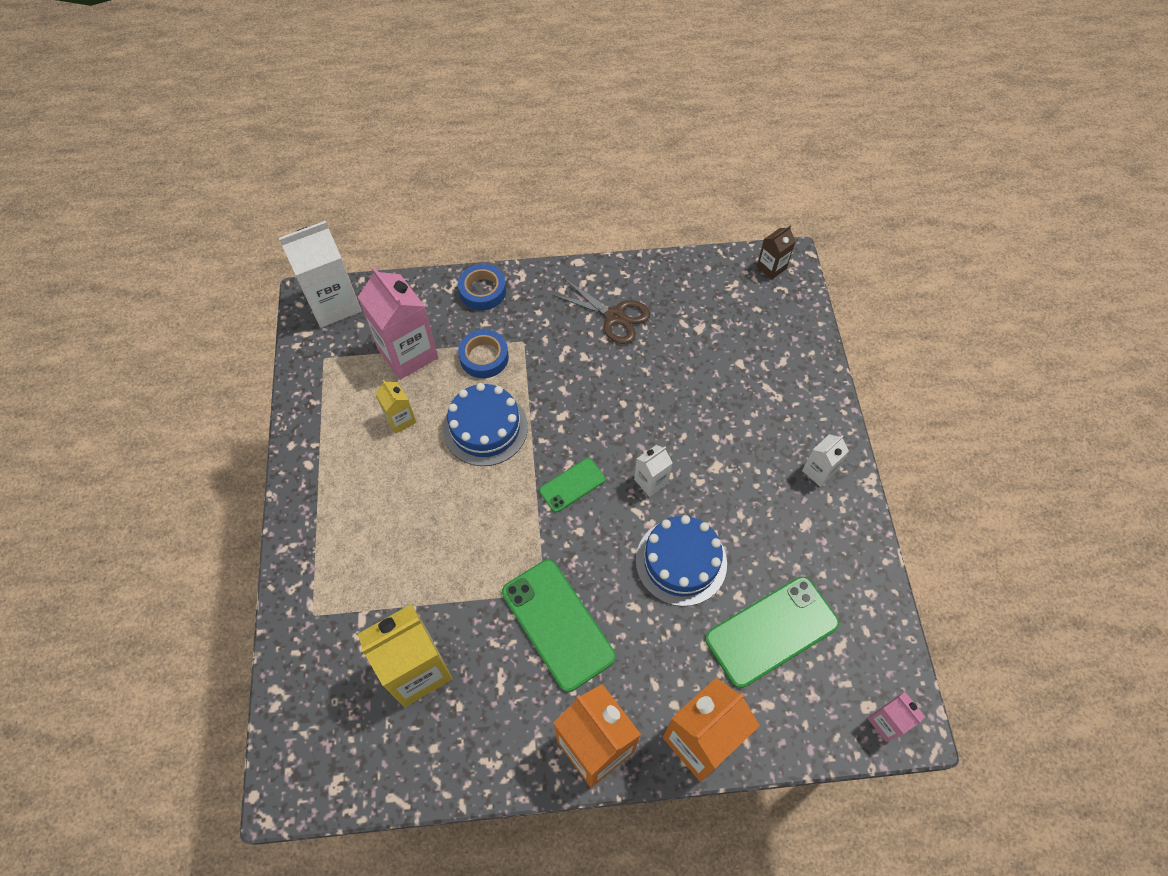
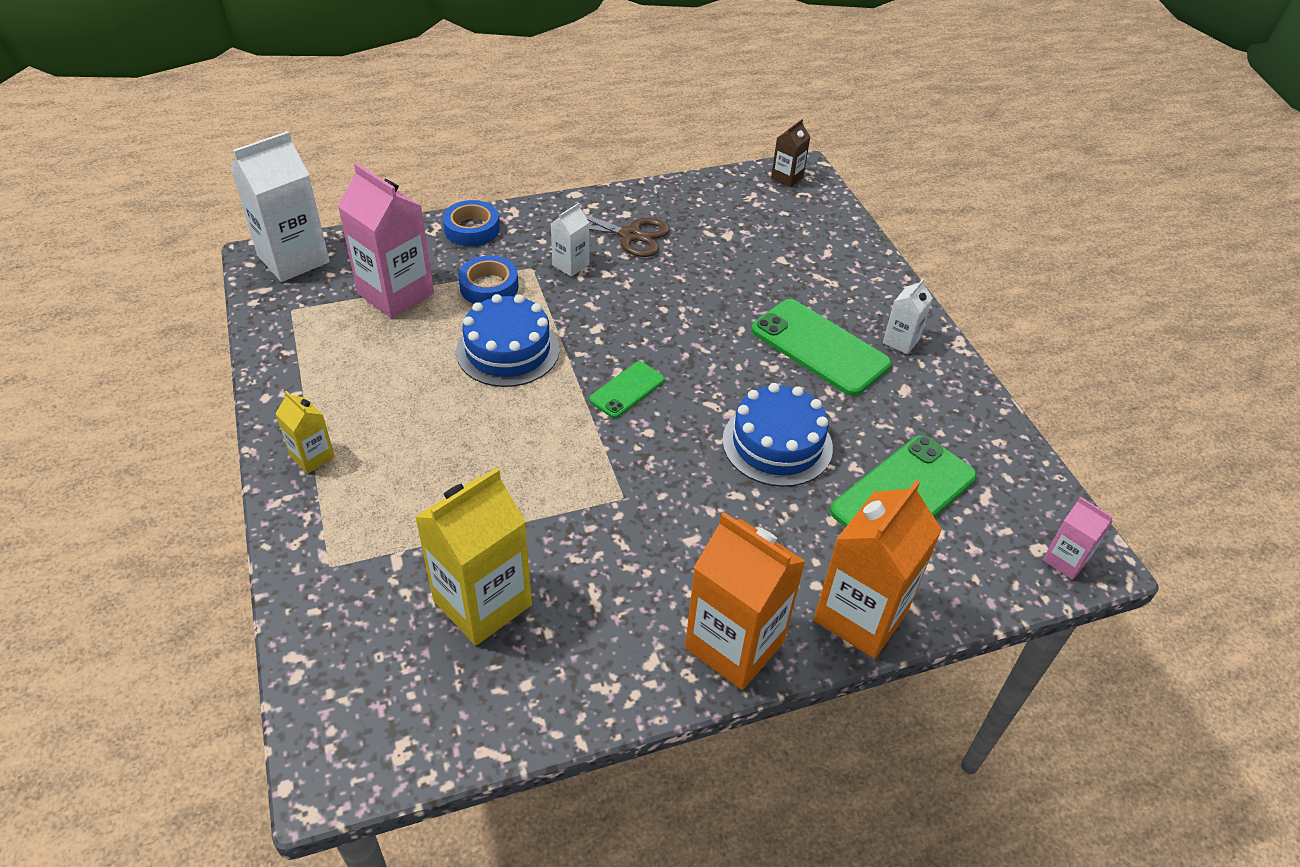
camera: 15 degrees left, 15 degrees down
(400, 419) = (401, 355): yellow carton -> yellow carton (312, 456)
(557, 624) = (649, 527): green phone -> green phone (819, 347)
(651, 481) = (718, 374): white carton -> white carton (570, 265)

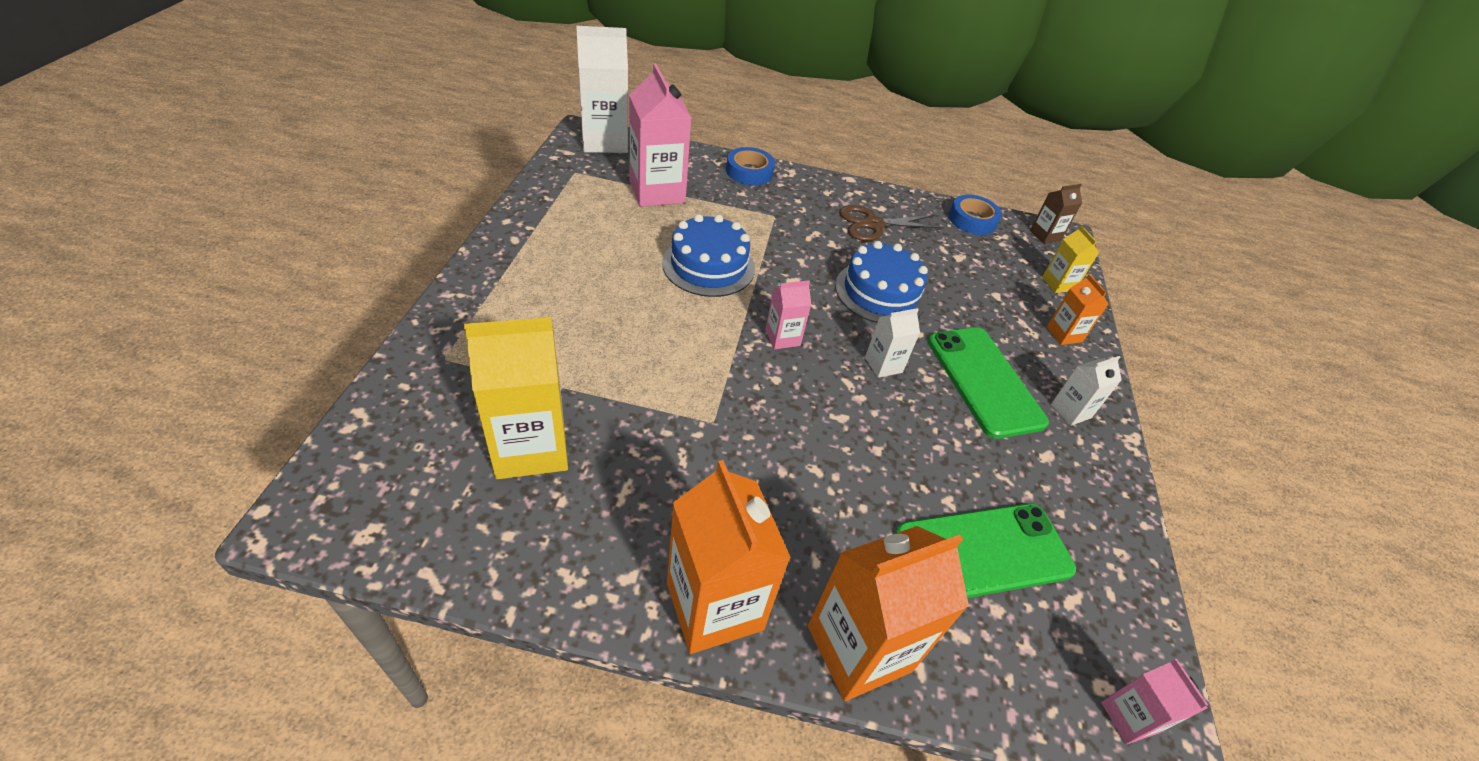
camera: 25 degrees right, 0 degrees up
(312, 456) = (502, 275): yellow carton -> yellow carton (1058, 284)
(489, 287) = (730, 215): blue tape -> blue tape (972, 220)
(570, 265) = (807, 226): white carton -> white carton (883, 365)
(627, 390) = (782, 338): green phone -> pink carton
(630, 235) = (873, 224): brown scissors -> brown scissors turned 120 degrees clockwise
(777, 444) = (886, 444): blue cake -> blue cake (880, 292)
(857, 272) = (1064, 334): none -> orange carton

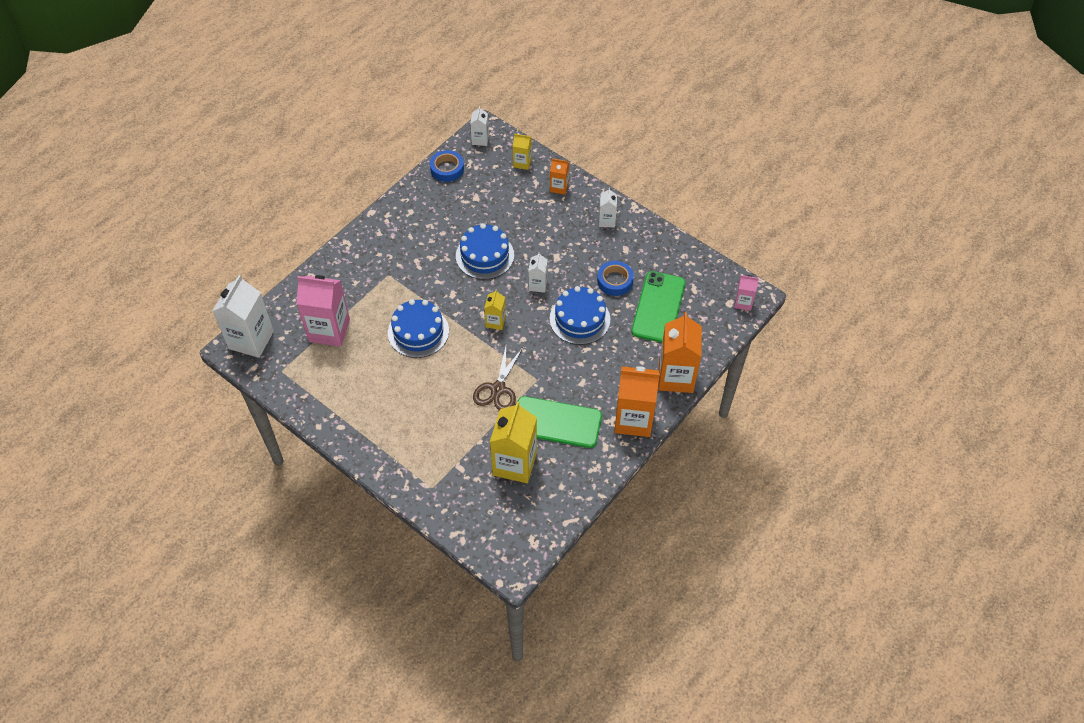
camera: 55 degrees left, 10 degrees up
(749, 172) = (333, 267): blue tape -> blue tape (615, 281)
(782, 338) = (495, 322): pink carton -> yellow carton
(866, 439) = (579, 319): none -> blue cake
(873, 224) = (424, 225): brown scissors -> brown scissors (498, 389)
(984, 381) = (570, 246): green phone -> green phone (556, 422)
(1045, 235) = (480, 139): brown carton -> white carton

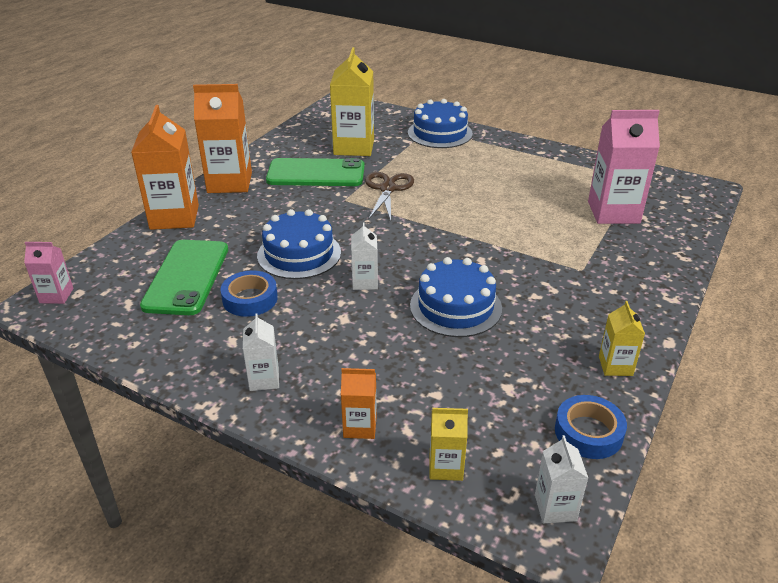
camera: 170 degrees right, 20 degrees down
(251, 340) = (695, 196): white carton -> none
(418, 332) = (505, 222): blue cake -> blue cake (440, 133)
(495, 322) = (411, 240): yellow carton -> yellow carton (615, 366)

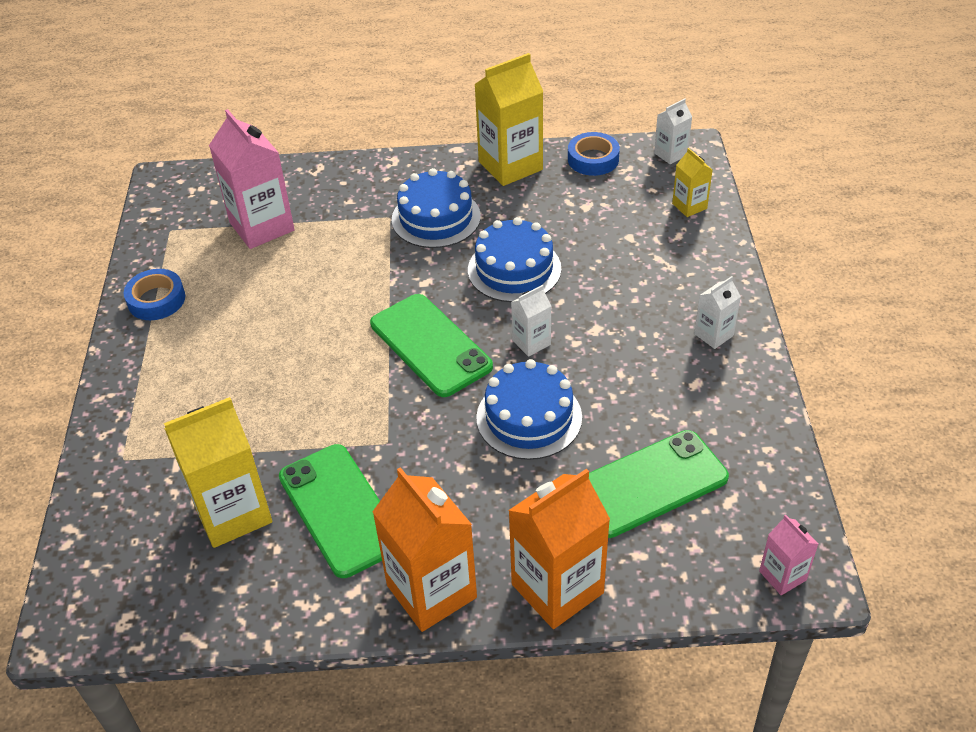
camera: 120 degrees left, 10 degrees up
(250, 299) = (632, 409): blue tape -> blue tape (156, 300)
(360, 426) = (700, 259): orange carton -> none
(387, 189) = (332, 416): brown scissors -> none
(410, 240) = (430, 345): none -> green phone
(440, 133) = (131, 440): blue cake -> blue cake (436, 218)
(615, 366) = (510, 166): yellow carton -> yellow carton, size x1.97

